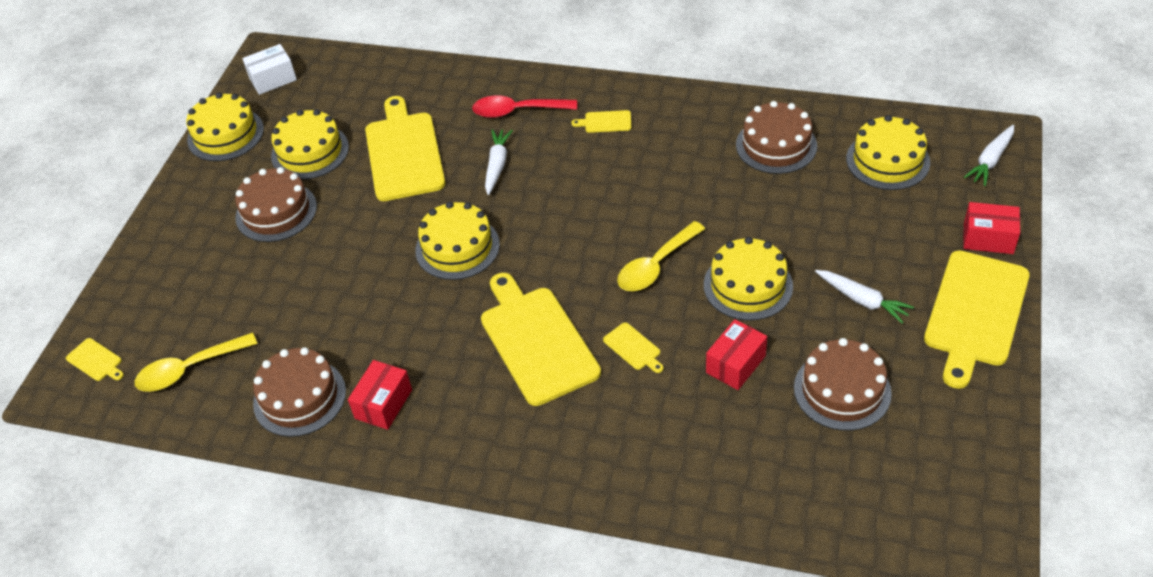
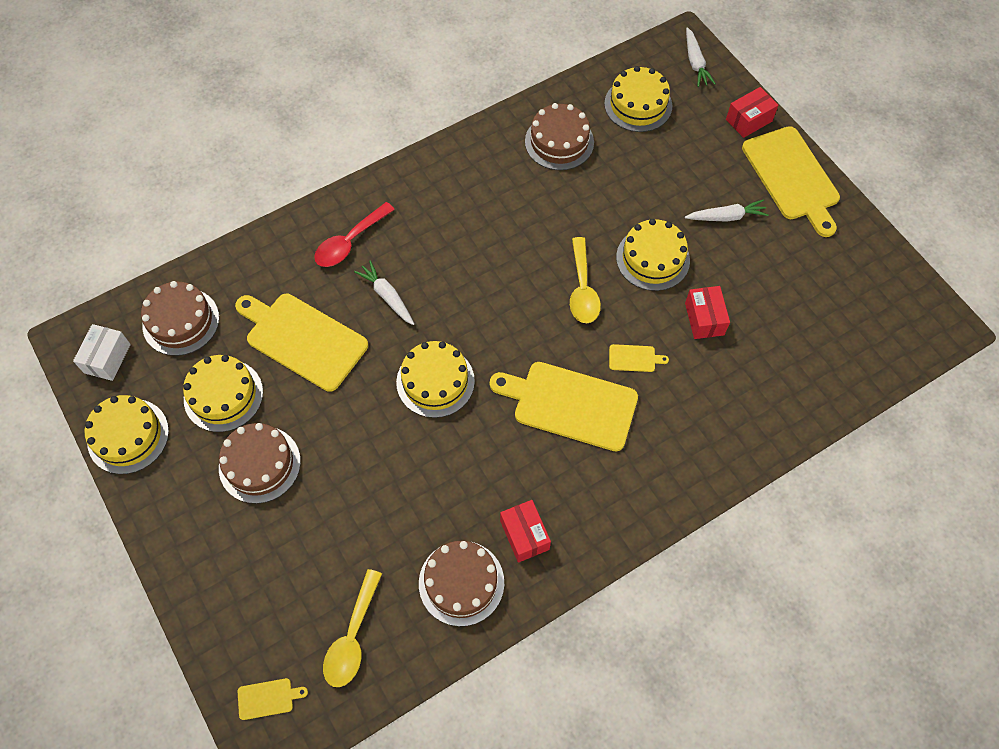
camera: 50 degrees left, 15 degrees up
(605, 122) = (425, 205): yellow cutting board -> none
(842, 390) = (778, 286): brown cake -> brown cake (181, 321)

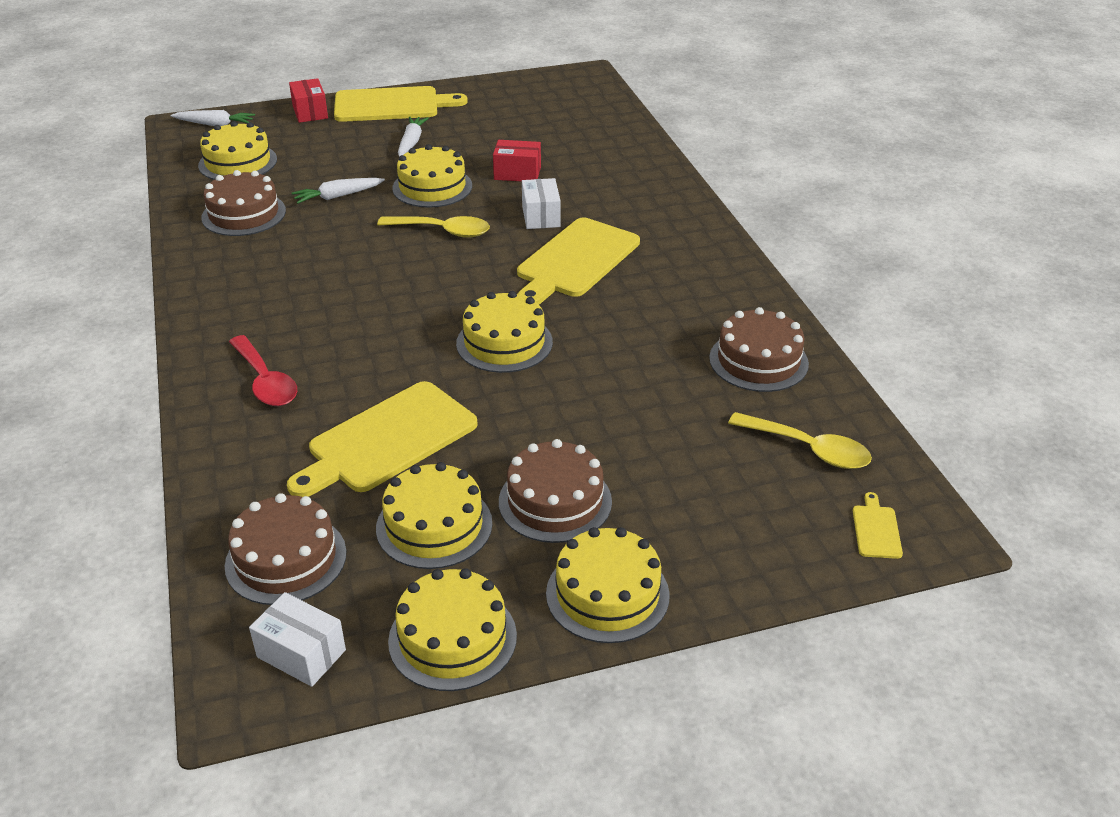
camera: 75 degrees left, 25 degrees down
(176, 518) = (607, 594): none -> yellow cake
(387, 296) = (367, 362): white carrot -> white carrot (338, 196)
(524, 535) = (714, 312): red box -> none
(634, 358) = (541, 216): yellow cutting board -> white box

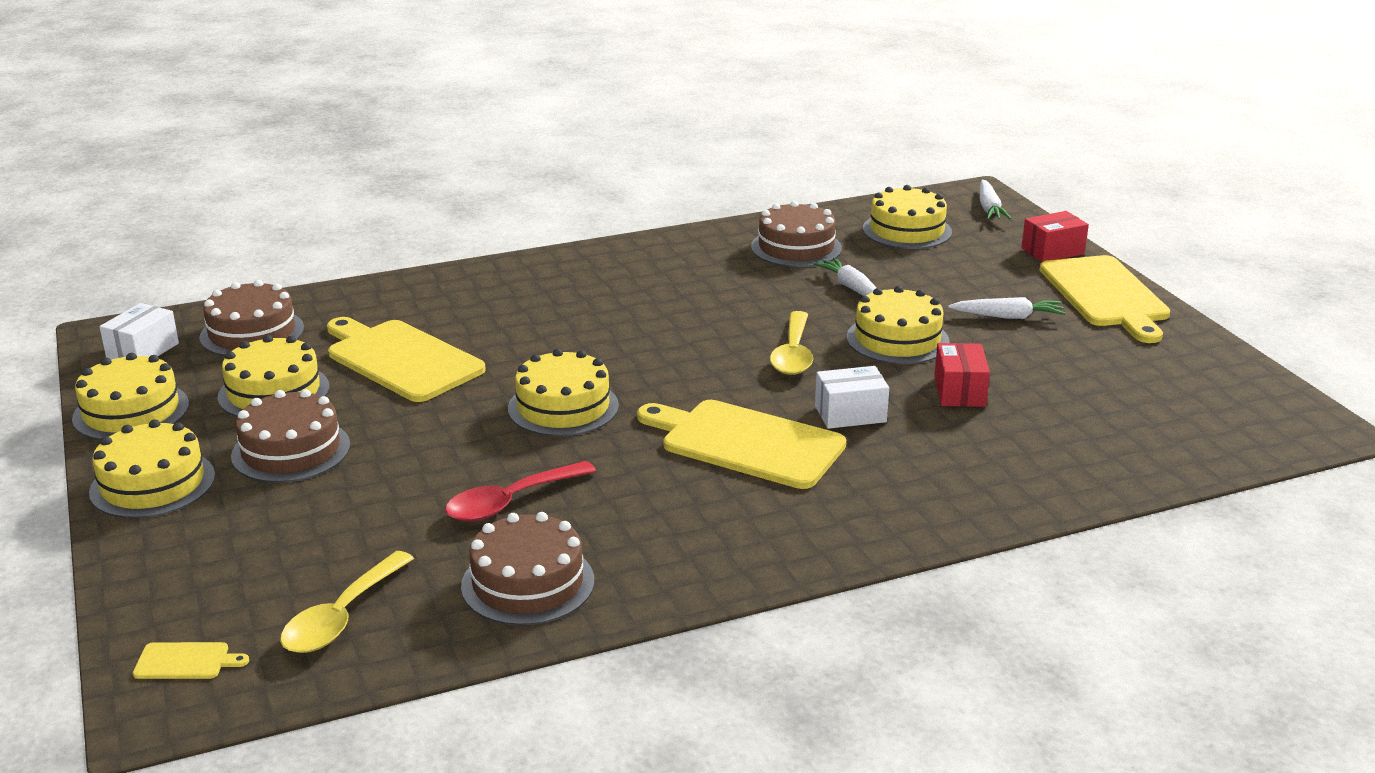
camera: 85 degrees right, 10 degrees down
(265, 381) = (497, 295): red spoon -> red spoon (510, 502)

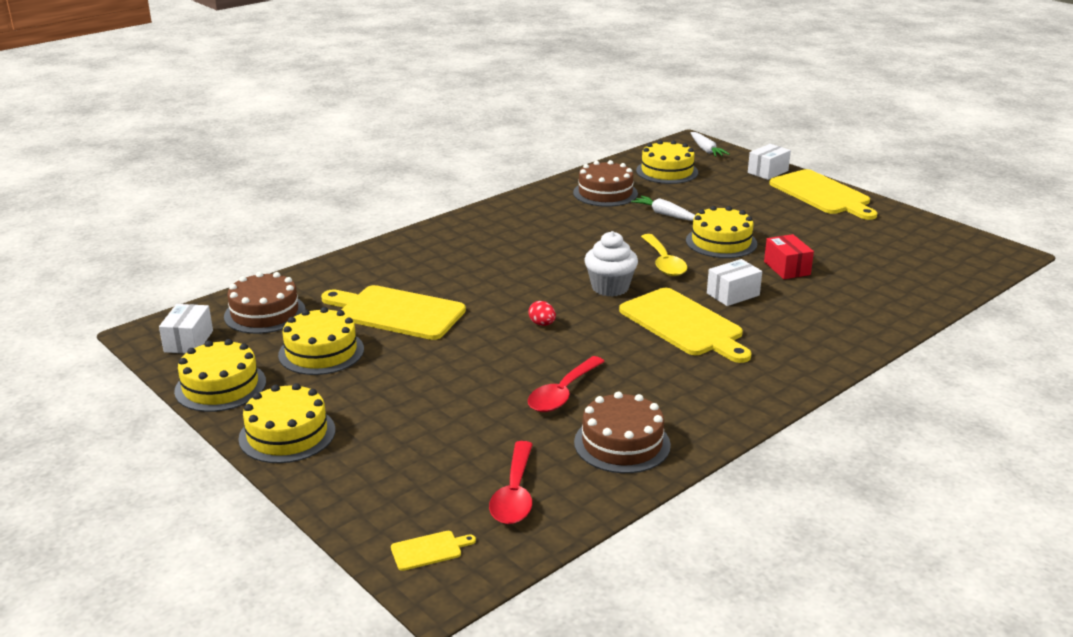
camera: 20 degrees left, 0 degrees up
(291, 450) = (372, 390): brown cake -> none
(342, 617) = (514, 494): yellow spoon -> red spoon
(563, 407) = (542, 324): yellow cake -> red egg
(691, 375) = (610, 288): none -> white cupcake
(746, 443) = (683, 325): yellow cutting board -> yellow cutting board turned 135 degrees counterclockwise
(1008, 316) = (776, 217): white carrot -> none
(1052, 251) = (768, 172): red box -> white box

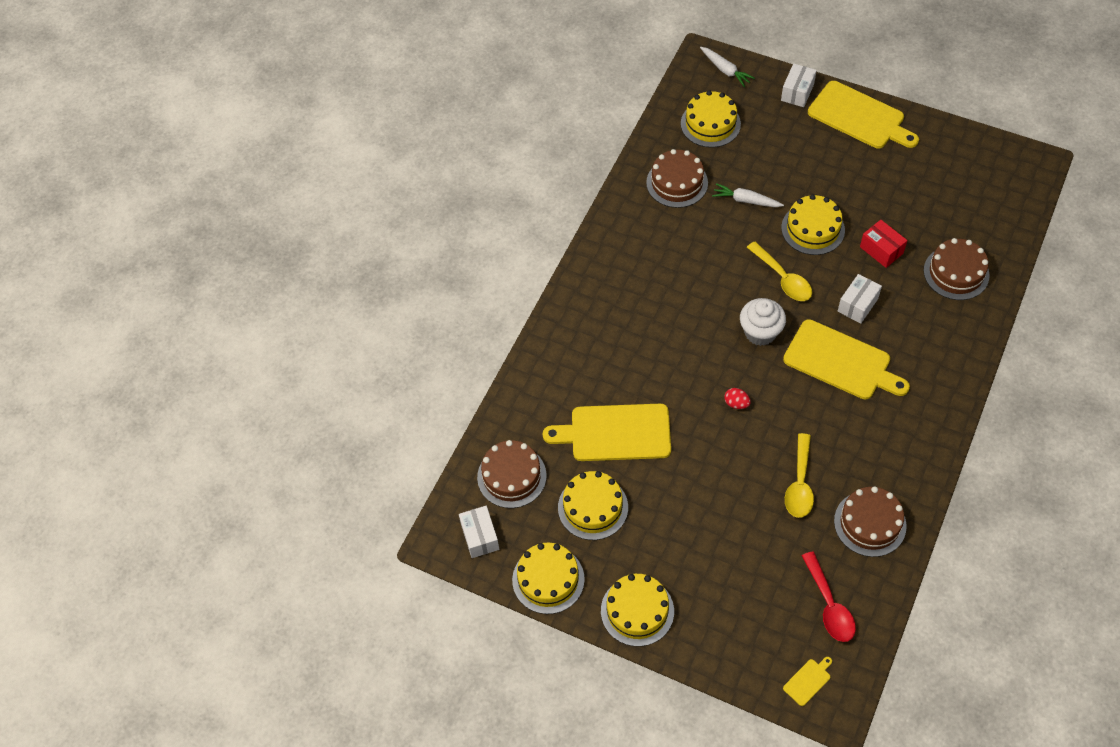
camera: 20 degrees left, 30 degrees up
(562, 393) = (800, 484): red spoon -> yellow spoon
(864, 299) = (956, 273): none -> brown cake

